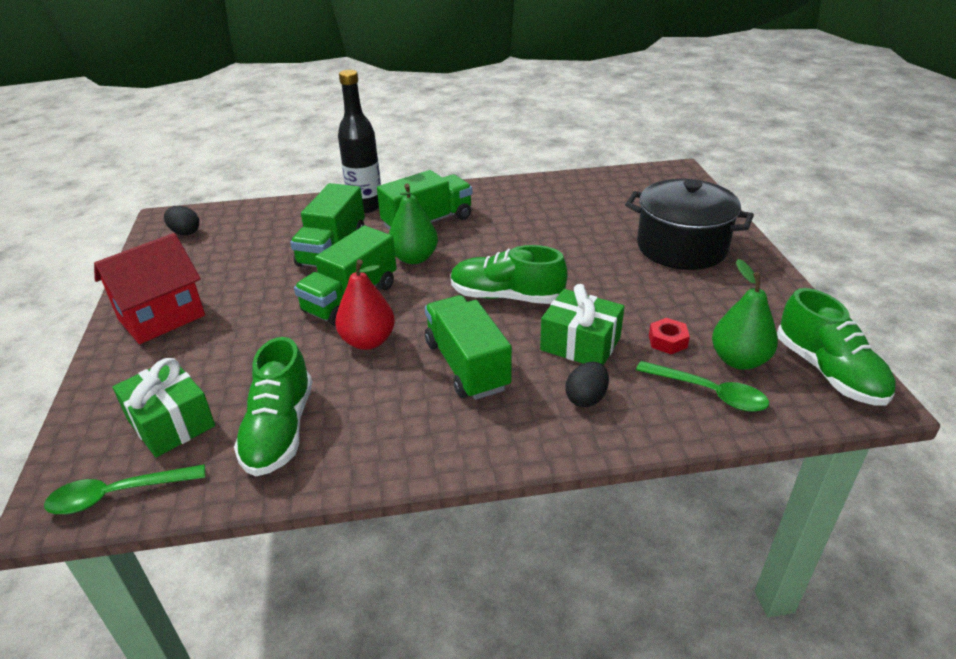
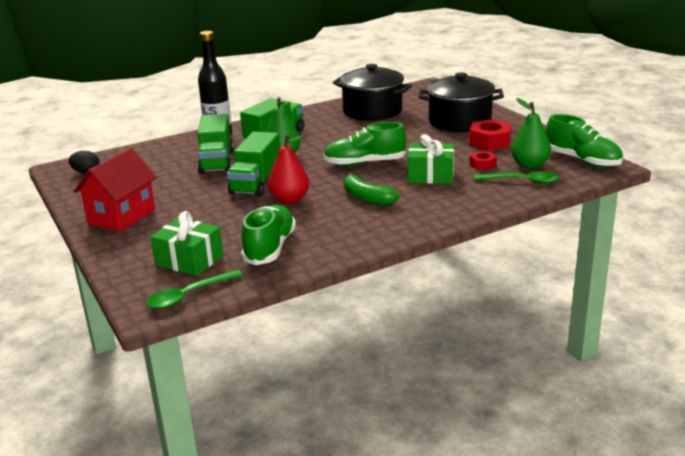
camera: 20 degrees left, 10 degrees down
(279, 430) = (270, 248): green shoe -> green shoe turned 150 degrees counterclockwise
(467, 365) = (367, 198): green truck -> green banana
(576, 203) = (372, 111): none -> black pot
(586, 398) = (453, 197): black egg -> none
(703, 296) = (489, 142): none -> red nut

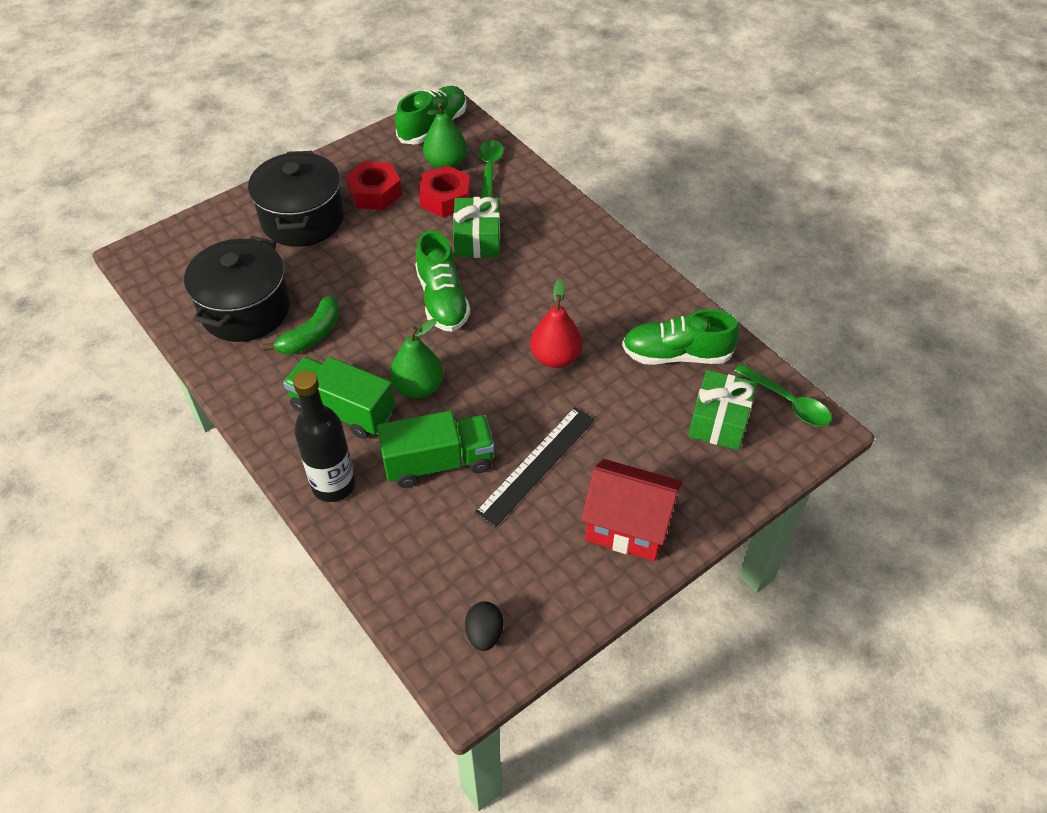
camera: 100 degrees left, 25 degrees up
(194, 190) = (537, 465): none -> black ruler
(256, 183) = (509, 400): green truck -> none
(367, 198) = (543, 288): green banana -> green banana (312, 335)
(482, 165) = (445, 198): red nut -> red nut, size x1.76

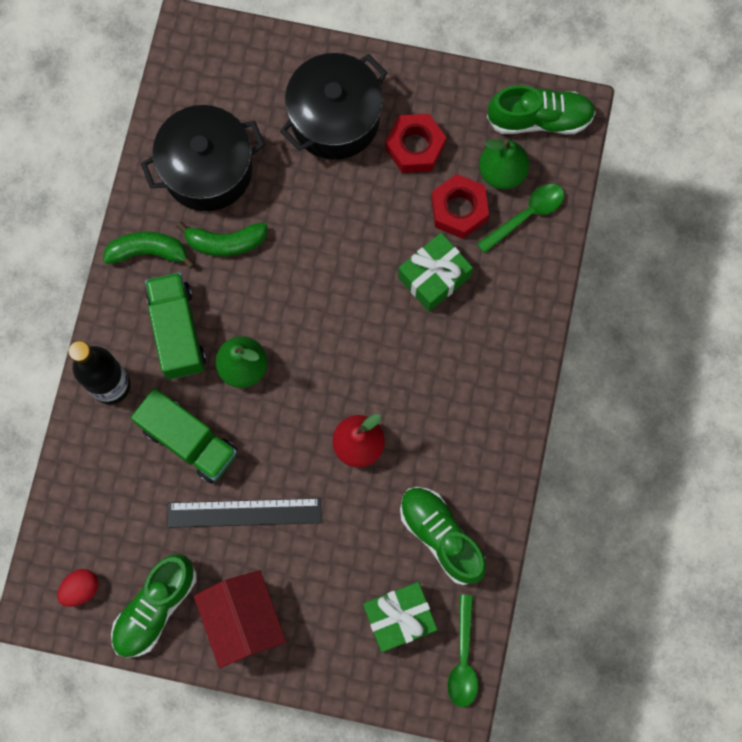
camera: 50 degrees right, 25 degrees up
(259, 386) = (148, 252): none -> green banana
(442, 300) = (344, 307): green shoe -> green shoe (155, 607)
(484, 634) = (81, 589): black egg -> red egg

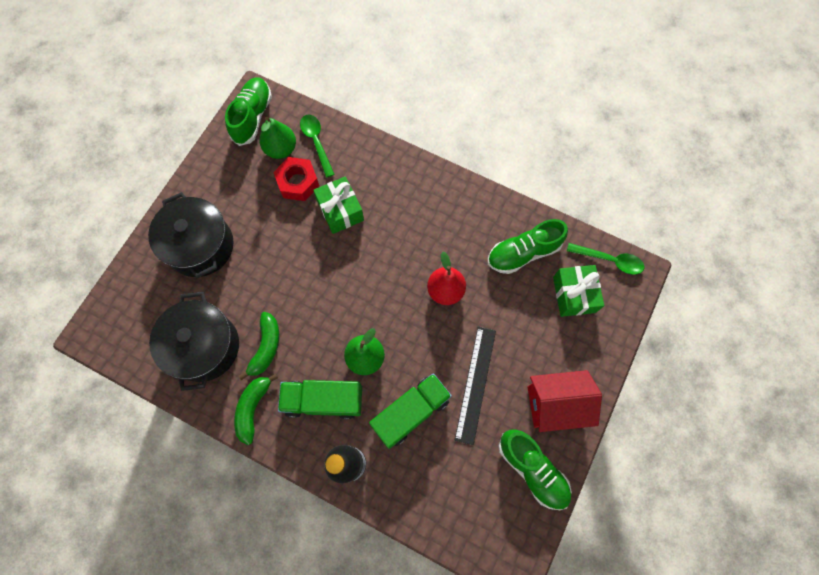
camera: 75 degrees left, 5 degrees down
(81, 589) = (506, 527): red egg -> none
(415, 147) = (242, 199): red nut -> none

